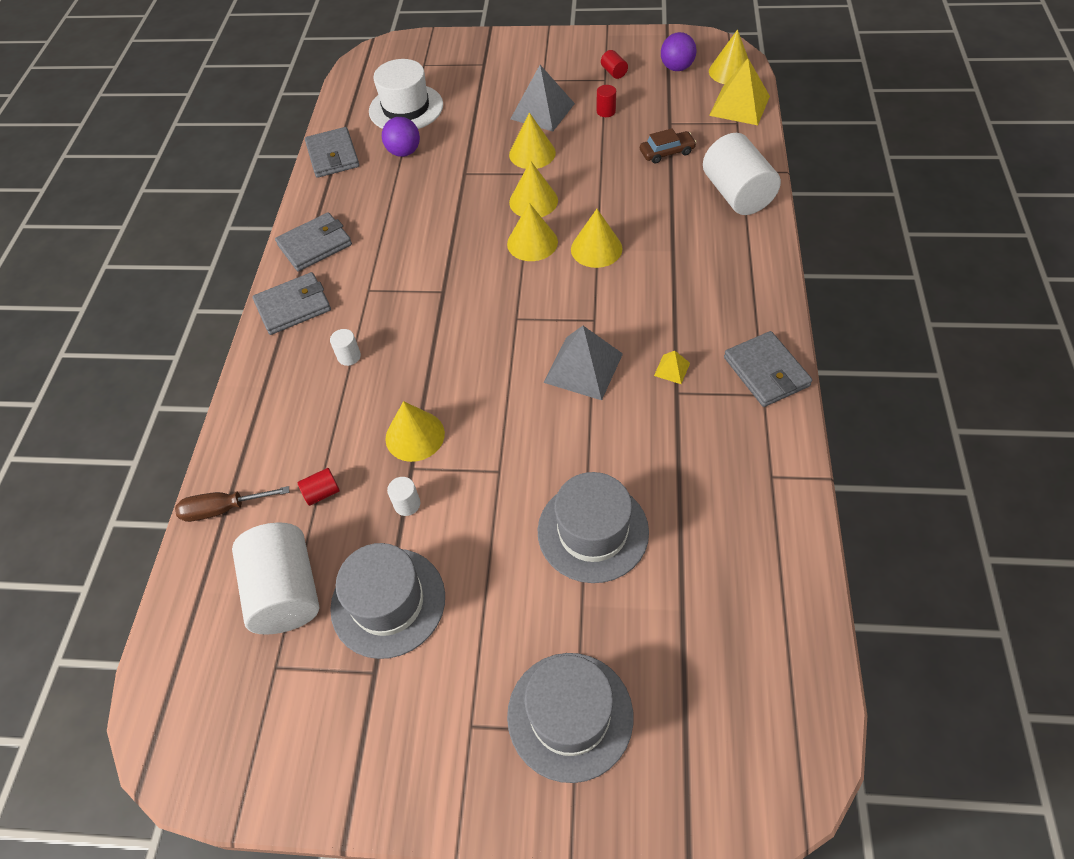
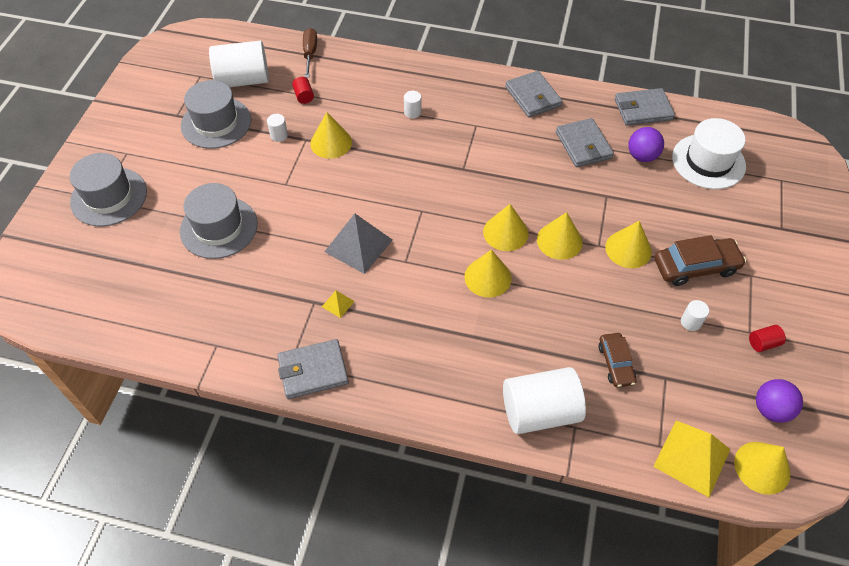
camera: 95 degrees right, 0 degrees up
(293, 306) = (470, 84): grey wallet -> grey wallet (583, 145)
(542, 111) = (695, 267): grey pyramid -> brown car
(606, 111) = (690, 322): red cylinder -> white cylinder

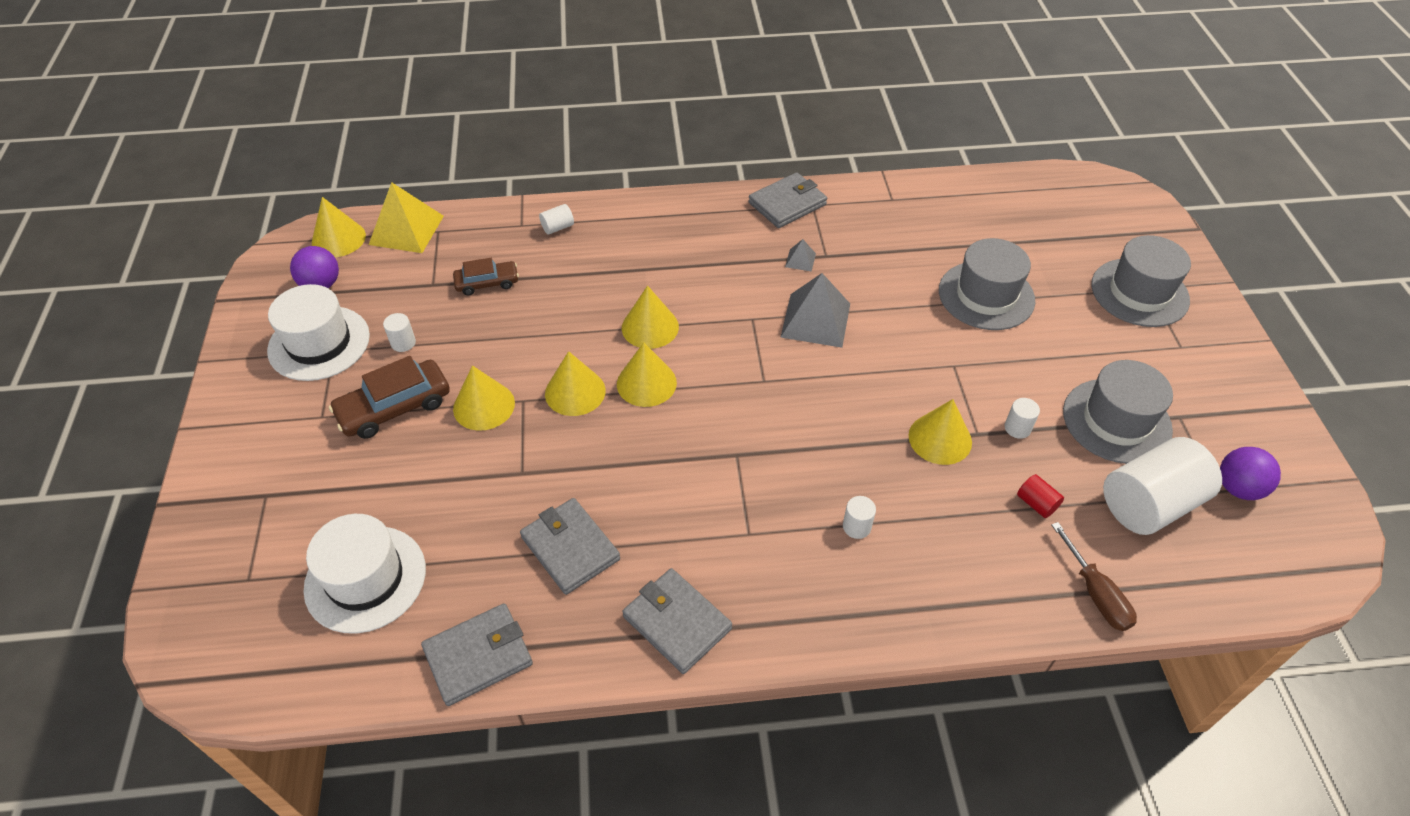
camera: 160 degrees right, 5 degrees down
(338, 304) = (800, 260): yellow pyramid -> grey pyramid
(540, 411) = (557, 227): white cylinder -> white cylinder, size x0.41
(615, 363) = (487, 283): brown car -> brown car turned 105 degrees clockwise
(642, 156) = (474, 556): purple ball -> purple ball (1238, 488)
(763, 343) = (319, 343): red cylinder -> white hat

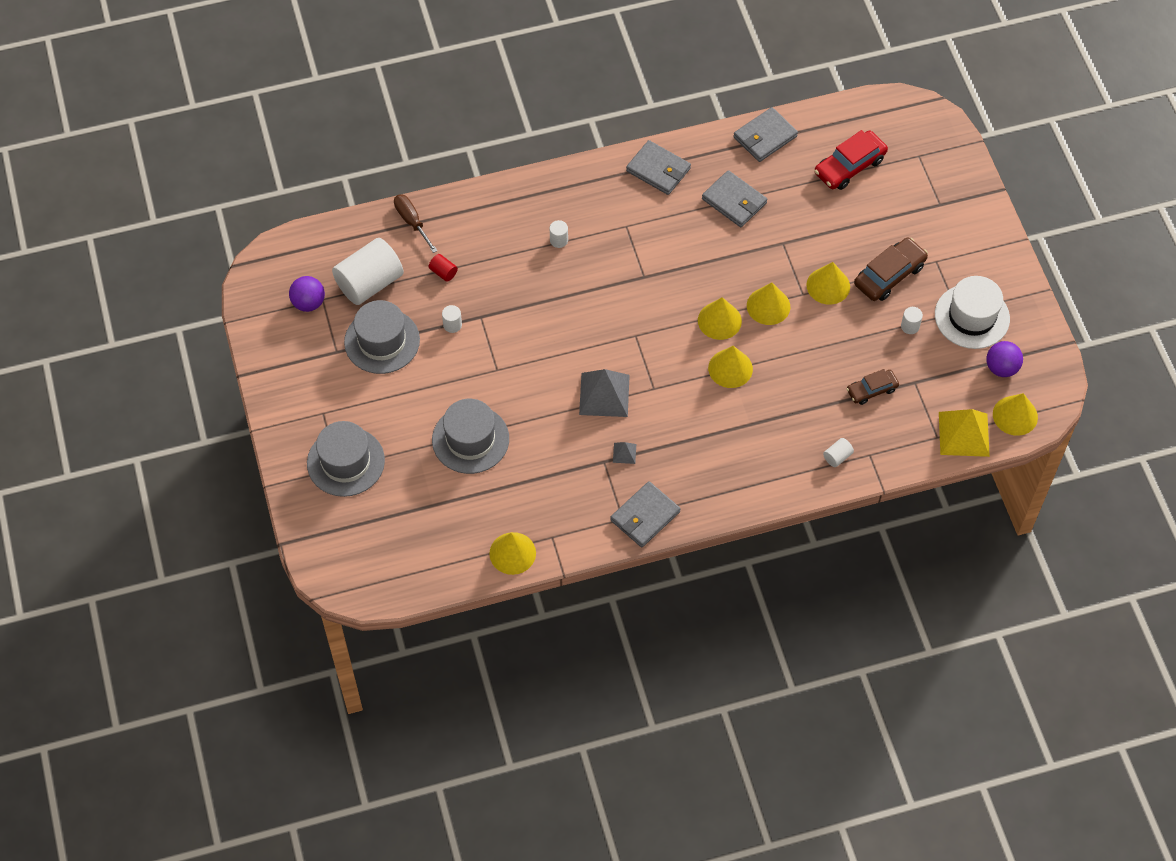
camera: 170 degrees right, 10 degrees up
(365, 578) = (849, 166): white hat -> red car
(940, 439) = (506, 309): yellow cone -> yellow cone (512, 553)

